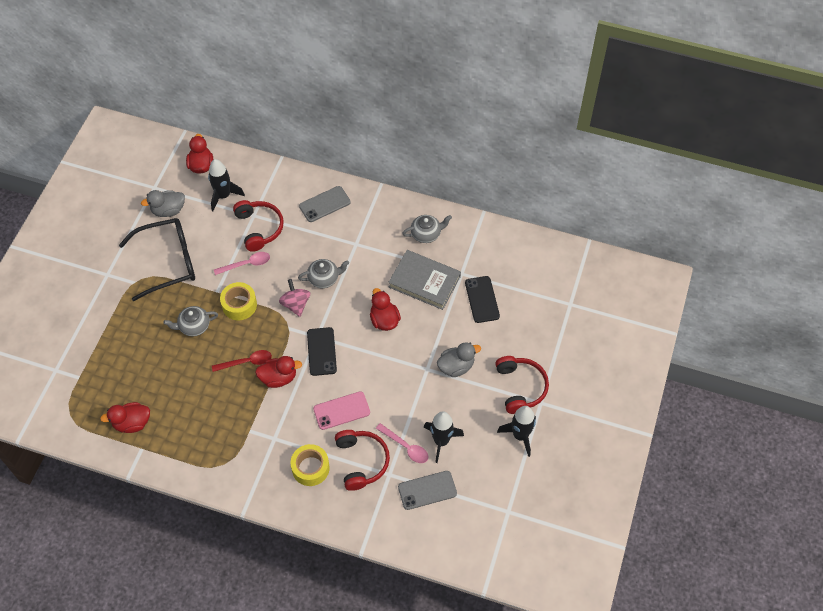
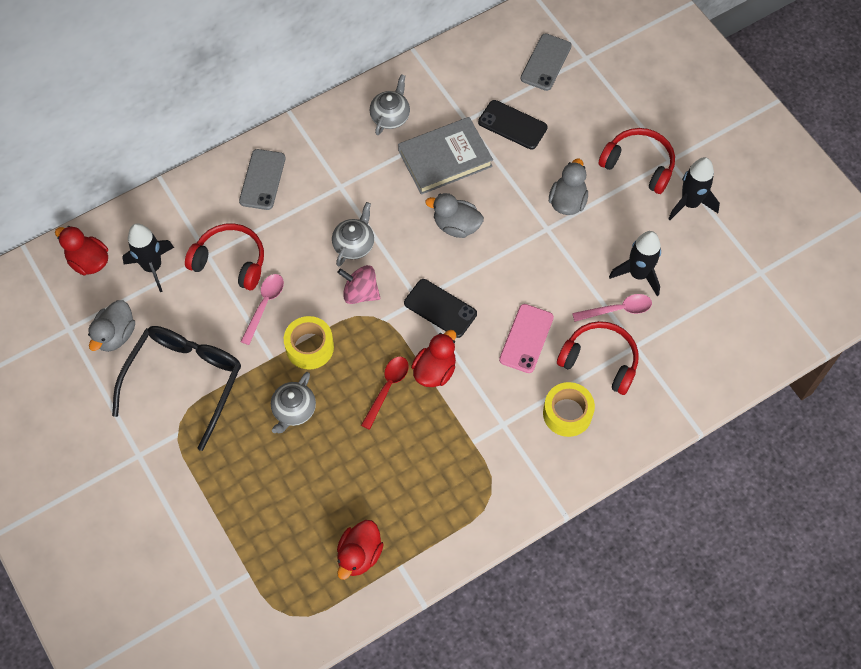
camera: 50 degrees left, 5 degrees up
(384, 320) = (456, 225): red duck -> grey duck
(427, 490) = (681, 325): grey phone -> grey phone (546, 62)

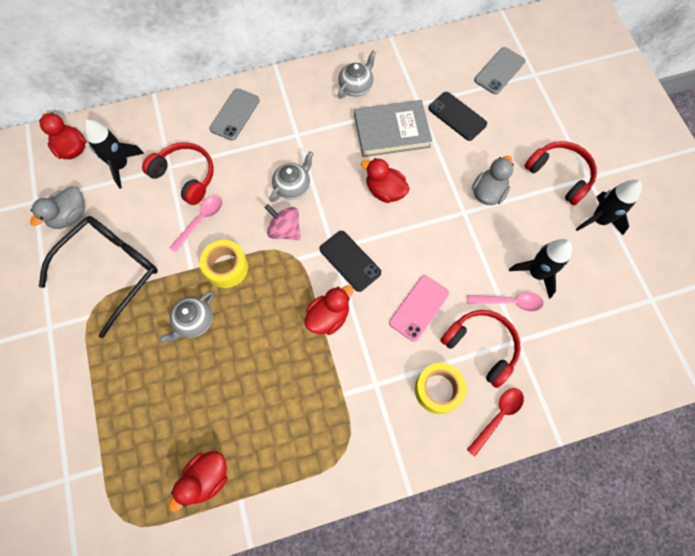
camera: 15 degrees right, 5 degrees up
(387, 388) = (281, 322): red spoon -> red spoon (498, 416)
(456, 225) = (385, 191): grey duck -> red duck

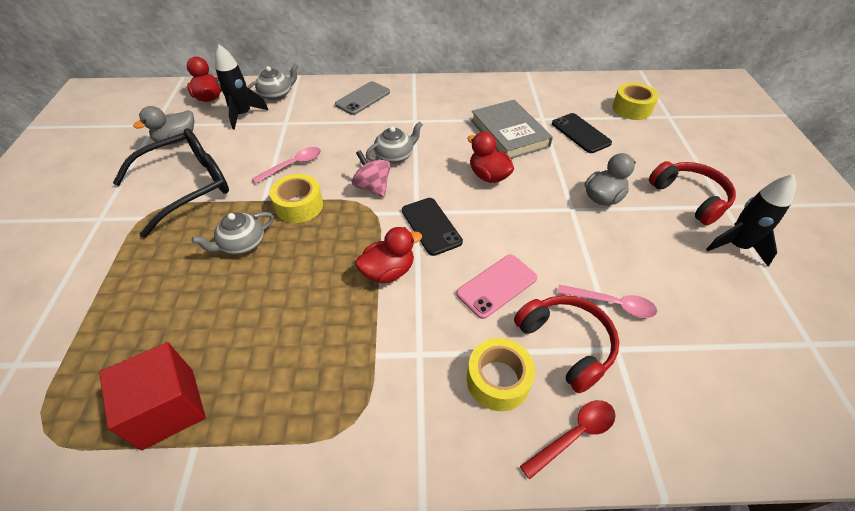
camera: 15 degrees right, 20 degrees down
(185, 176) = (296, 131): red headphones -> none
(206, 478) = (168, 408): red duck -> red cube
(356, 86) = (484, 98): grey teapot -> grey teapot (276, 95)
(391, 131) = (509, 133): grey book -> grey book turned 60 degrees clockwise
(499, 71) = (631, 108): grey phone -> yellow tape
(536, 273) = (651, 282): black rocket -> none

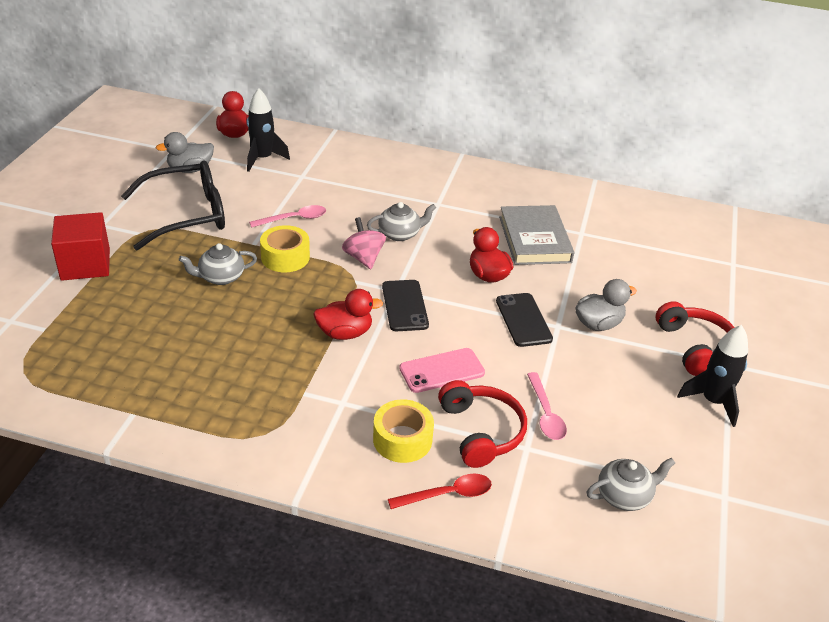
camera: 15 degrees right, 10 degrees down
(168, 408) = (120, 382): red cube -> red cube (85, 264)
(276, 95) = (304, 146): grey teapot -> grey teapot (624, 495)
(363, 98) = (393, 169): grey phone -> none
(580, 133) = (615, 257): black phone -> black phone (523, 320)
(612, 304) = (545, 414): pink spoon -> pink spoon turned 45 degrees clockwise
(631, 108) = (693, 246): yellow tape -> none

